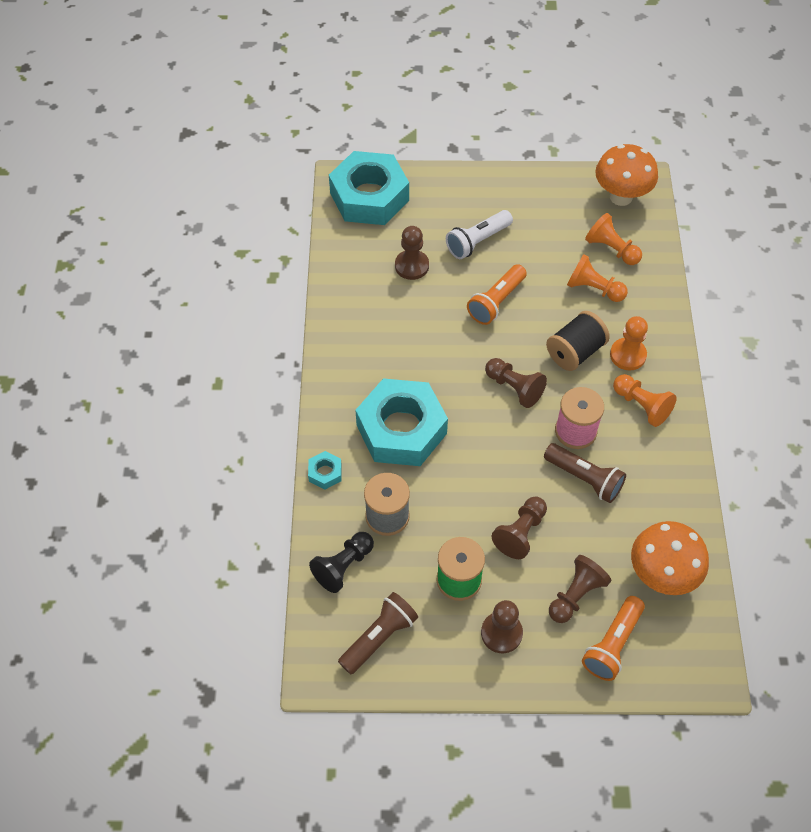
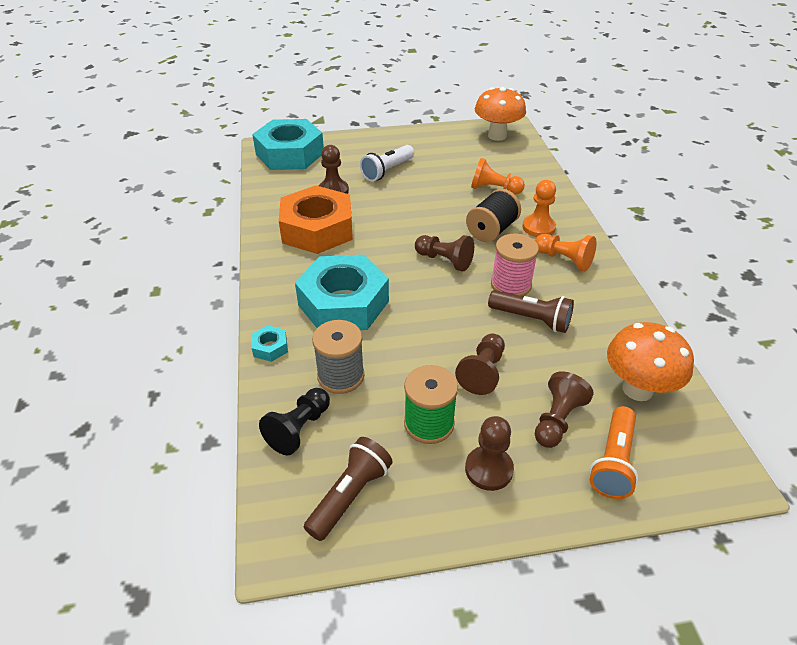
camera: 10 degrees left, 15 degrees down
(387, 323) = (317, 229): none -> orange nut
(496, 302) = (413, 205): orange flashlight -> none
(611, 249) = (500, 165): orange pawn -> none

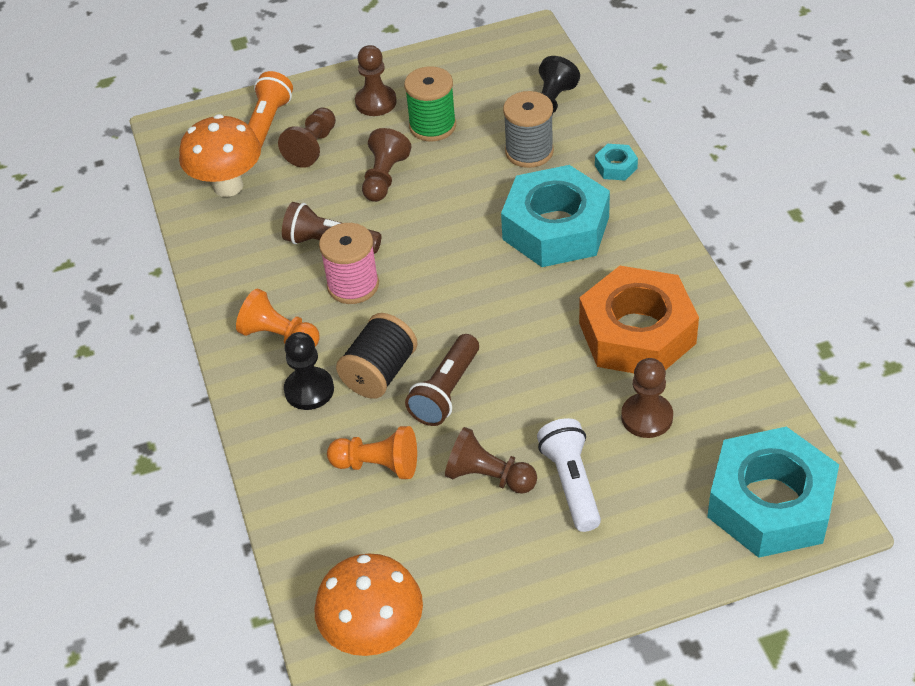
camera: 175 degrees right, 5 degrees up
(350, 495) = (488, 69): brown flashlight -> brown flashlight (446, 391)
(387, 171) = (571, 483): white flashlight -> white flashlight turned 45 degrees counterclockwise
(444, 260) = (442, 308): brown pawn -> brown pawn (488, 477)
(538, 227) = (309, 390): orange pawn -> black pawn

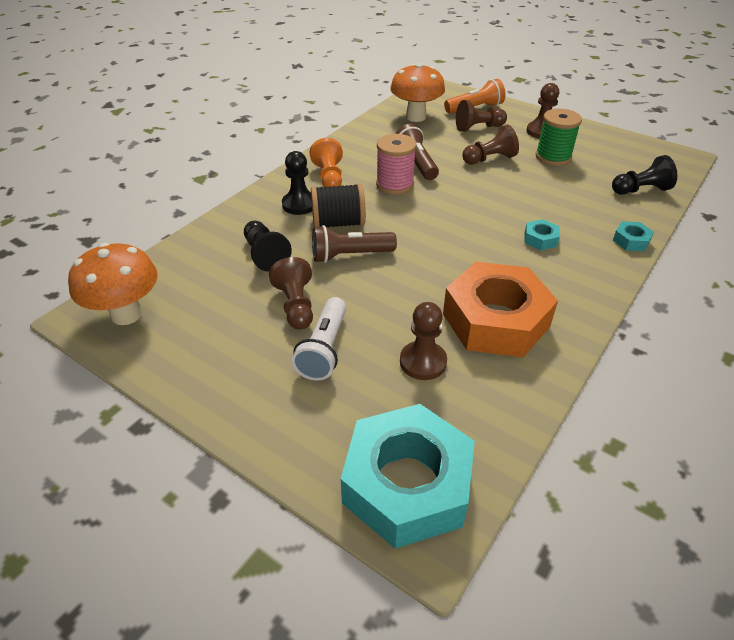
camera: 50 degrees right, 5 degrees down
(378, 465) = (265, 255): orange pawn -> black pawn
(529, 152) = (588, 200): grey spool -> none
(555, 228) = (540, 239): turquoise nut -> turquoise nut, size x0.40
(571, 483) = (324, 349): white flashlight -> white flashlight turned 150 degrees clockwise

